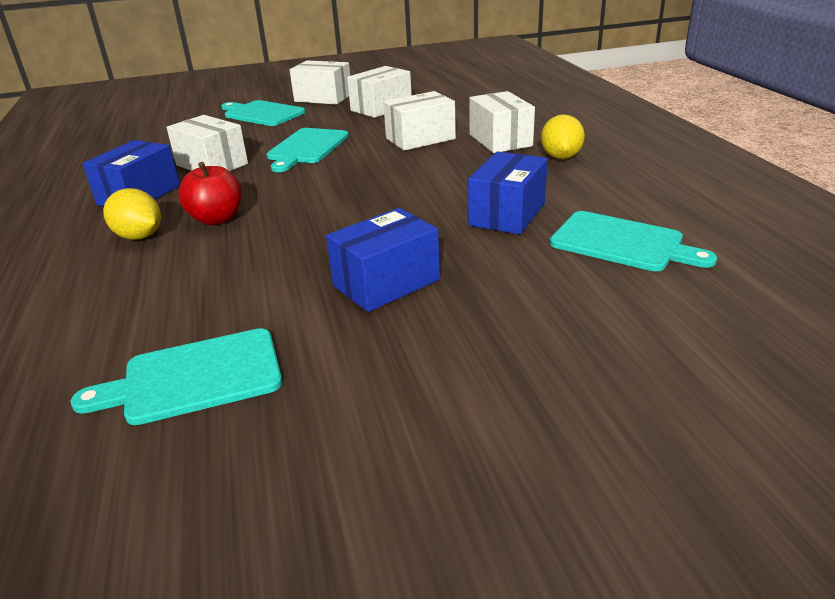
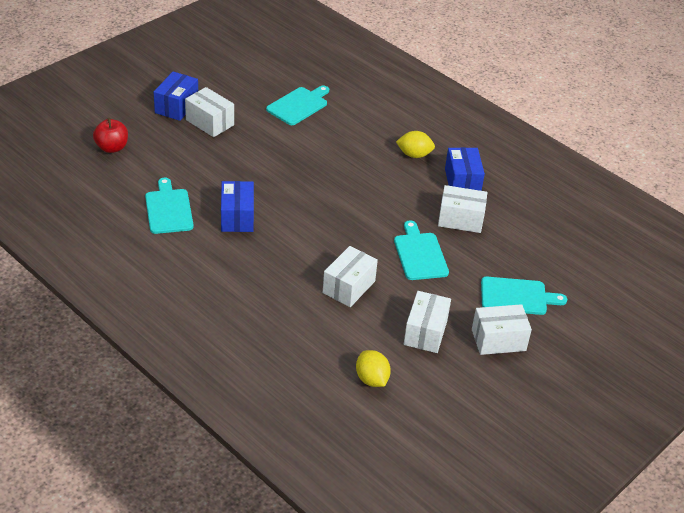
camera: 145 degrees right, 10 degrees up
(216, 219) = (391, 175): red apple -> red apple (112, 148)
(386, 283) = (265, 158): blue box -> blue box (176, 106)
(500, 140) = (287, 299): white box -> white box (210, 122)
(561, 157) = (232, 285): yellow lemon -> yellow lemon (371, 379)
(622, 243) = (168, 209): turquoise cutting board -> turquoise cutting board turned 75 degrees clockwise

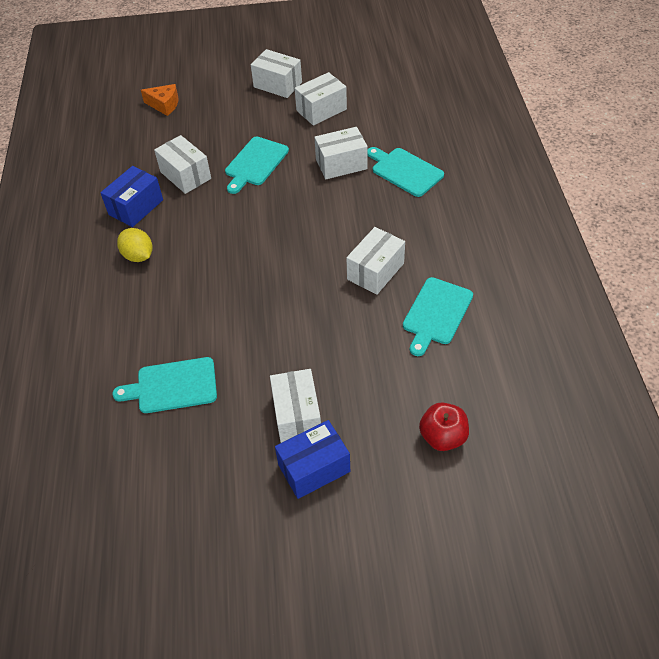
camera: 135 degrees left, 10 degrees up
(237, 217) = (375, 271): blue box -> white box
(371, 379) = (393, 99): yellow lemon -> none
(517, 296) = (226, 103): turquoise cutting board -> turquoise cutting board (405, 171)
(566, 269) = (164, 105): none -> orange cheese

